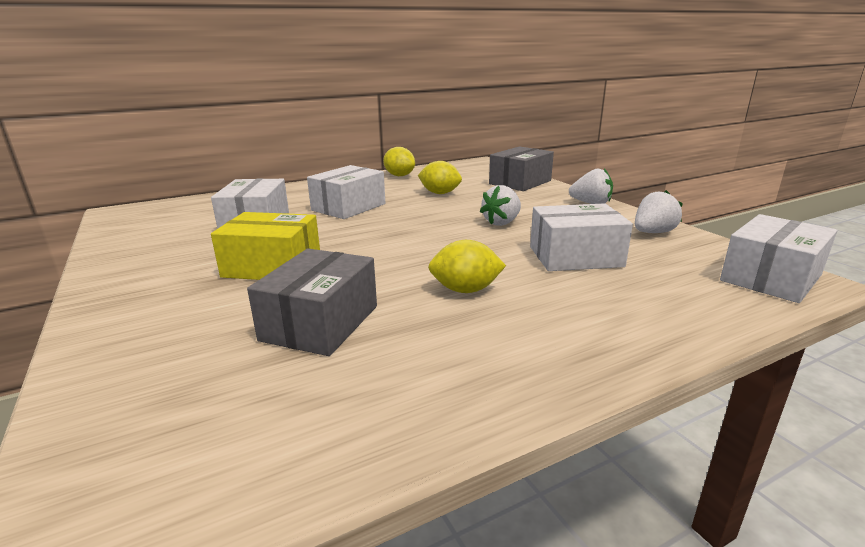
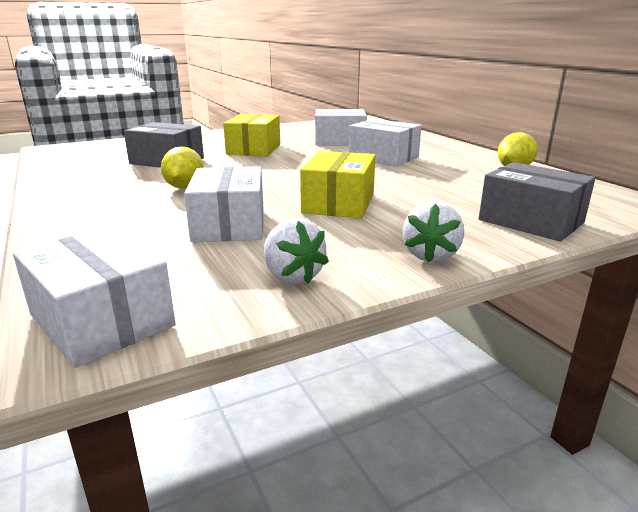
camera: 90 degrees right, 0 degrees up
(440, 193) = (445, 183): yellow lemon -> none
(502, 222) = (339, 203): white strawberry -> yellow box

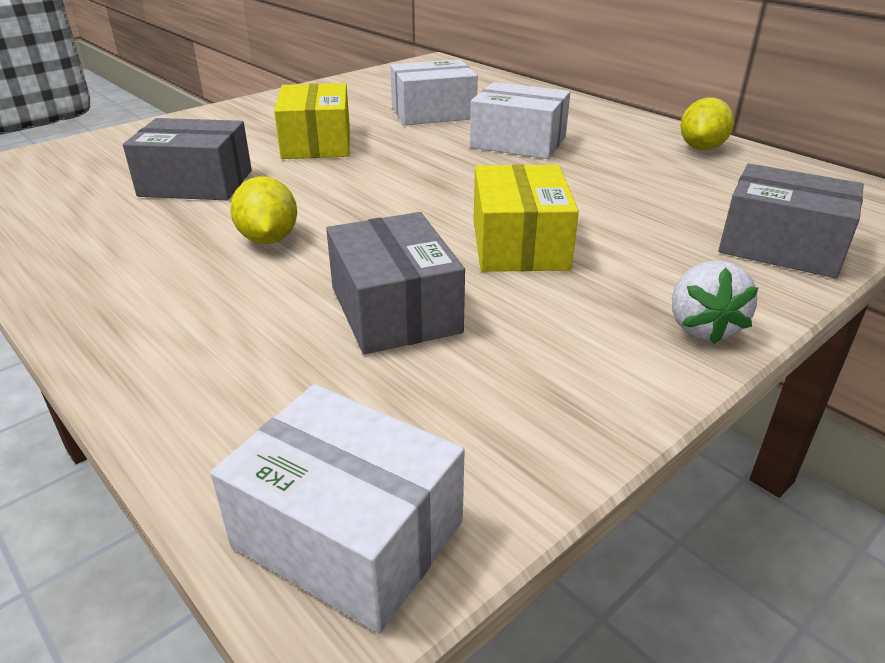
camera: 15 degrees left, 10 degrees up
(229, 225) = (395, 310): white box -> grey box
(292, 276) = (554, 398): white strawberry -> none

